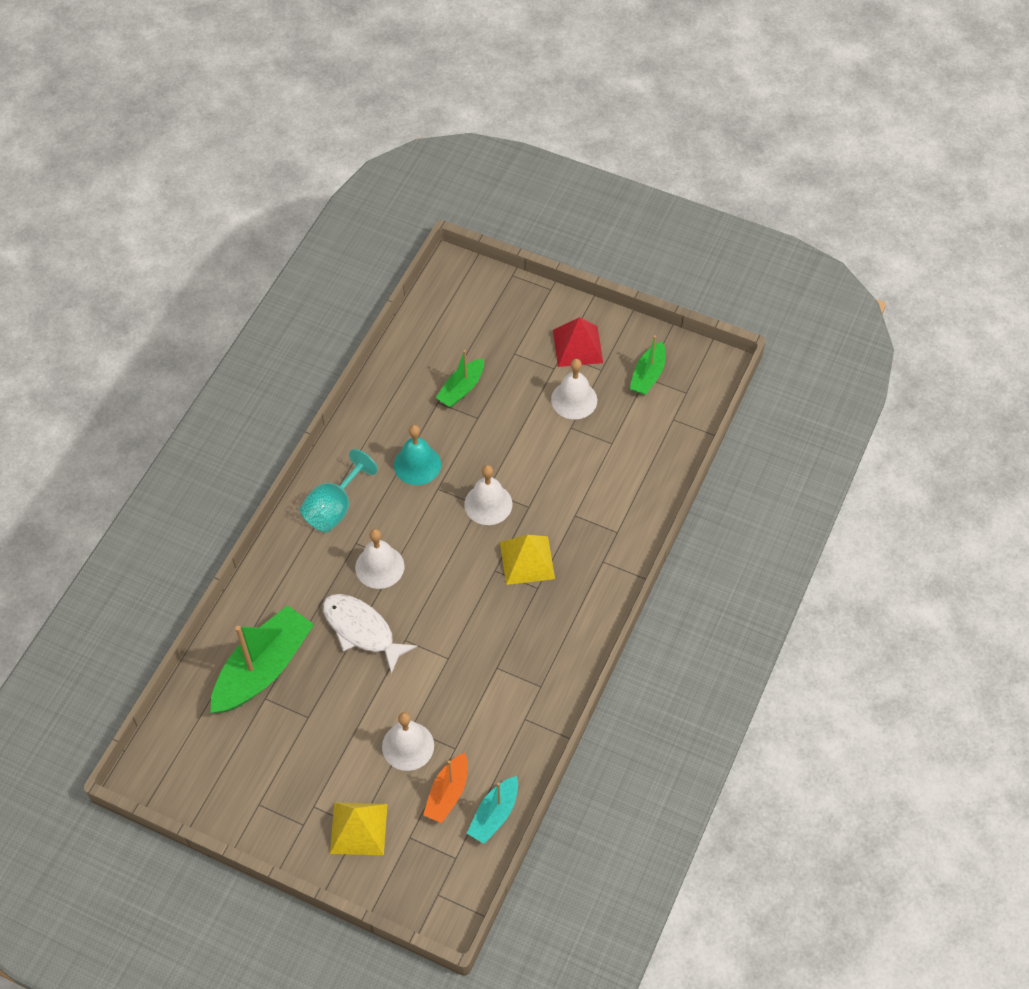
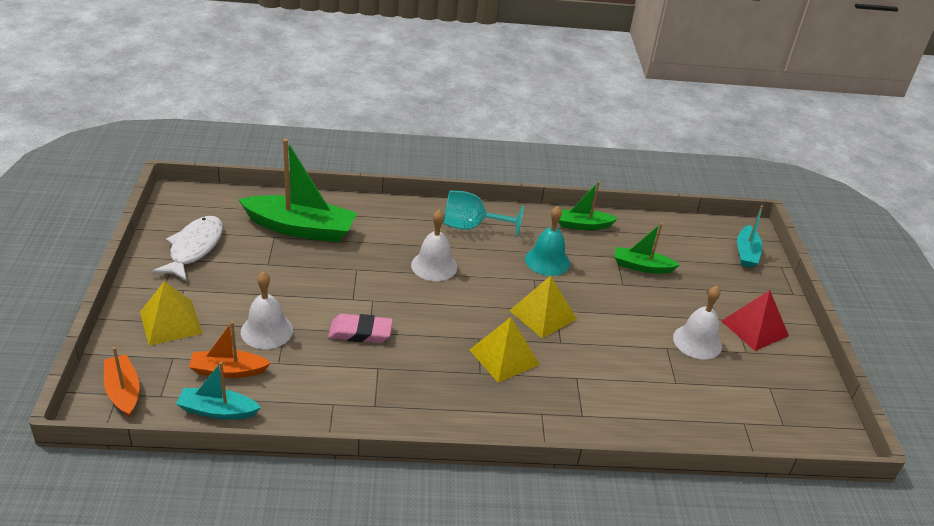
camera: 60 degrees right, 20 degrees down
(362, 630) = (366, 272): white fish -> white fish (194, 248)
(437, 889) = (123, 391): none -> orange boat
(445, 666) = (360, 332): none -> pink eraser
(482, 292) = (746, 253): none -> turquoise boat
(488, 504) = (543, 314): white bell -> yellow pyramid
(648, 375) = (773, 388): green boat -> green boat (582, 225)

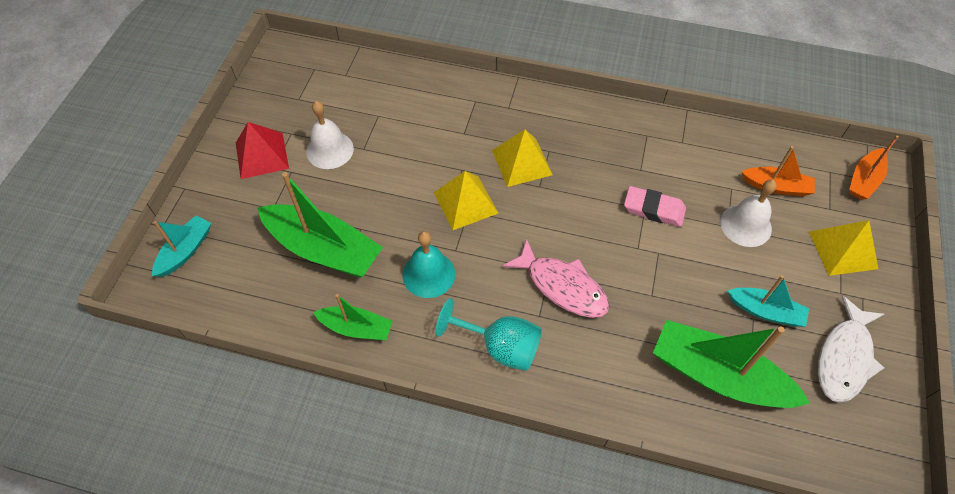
camera: 160 degrees left, 20 degrees up
(123, 391) = (864, 180): orange boat -> orange boat turned 45 degrees clockwise
(217, 411) = (779, 150): turquoise boat -> turquoise boat (765, 311)
(434, 266) = (562, 286): white bell -> pink fish
(641, 266) = (324, 249): green boat -> green boat, size x1.81

